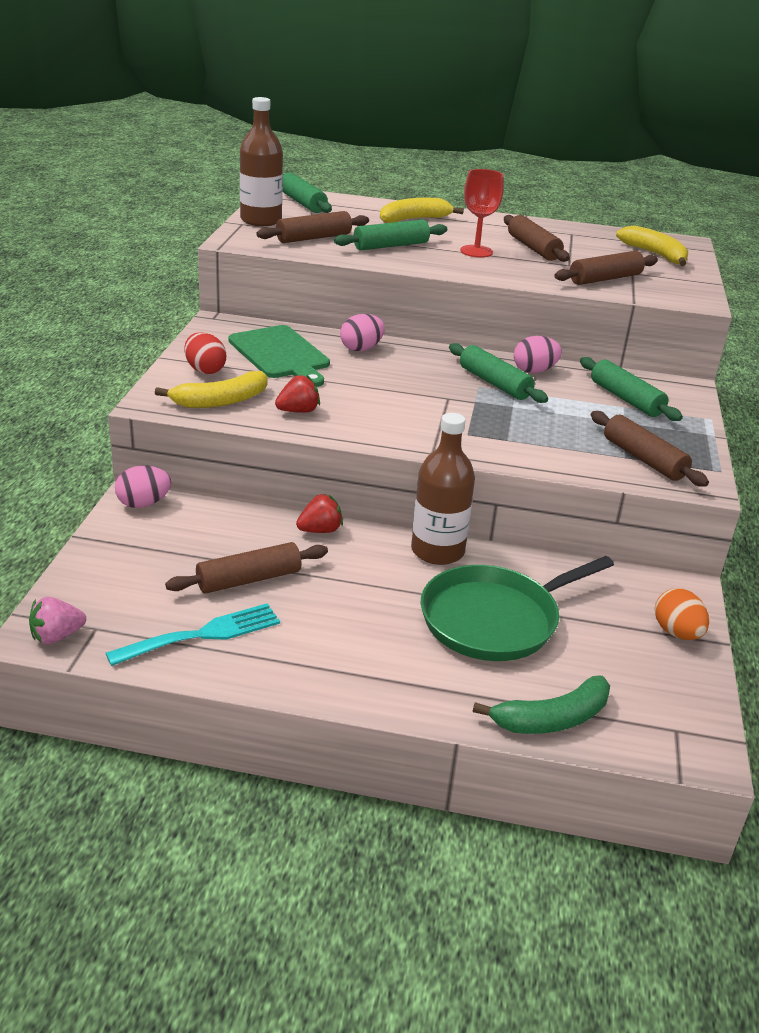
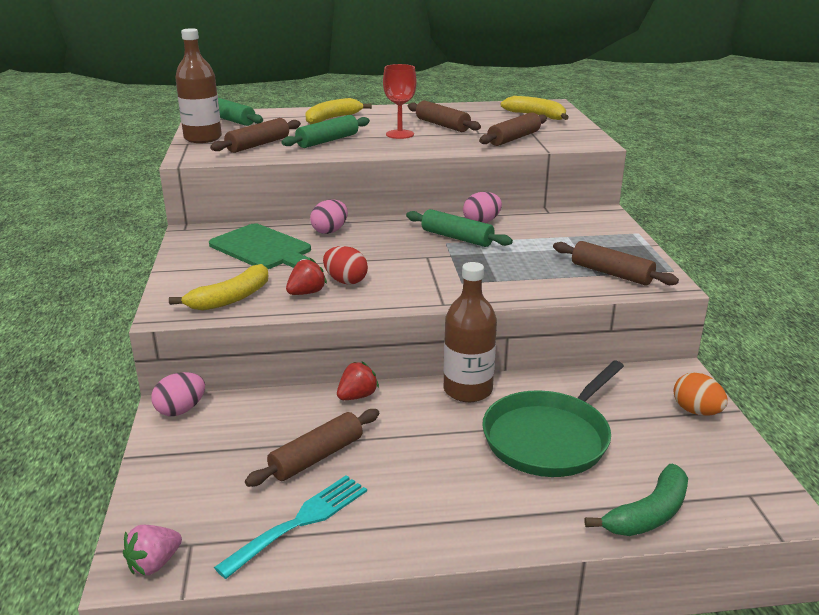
camera: 15 degrees left, 5 degrees down
(205, 370) = (201, 274): red egg -> red egg (345, 281)
(626, 399) = (566, 230): green rolling pin -> none

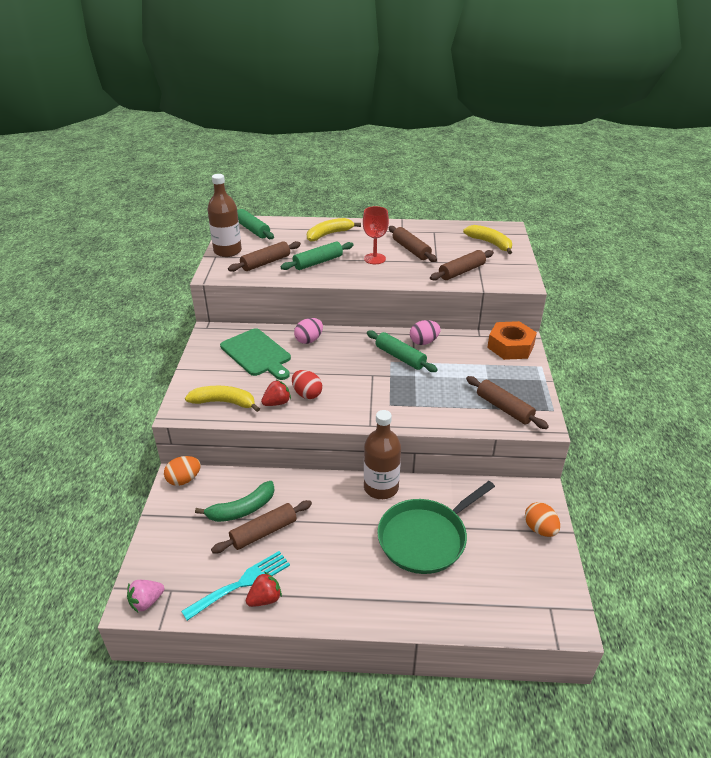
camera: 10 degrees right, 10 degrees up
(181, 410) = (184, 479): pink egg -> orange egg
(231, 298) = (224, 402): yellow banana -> yellow banana turned 135 degrees counterclockwise
(357, 396) = (303, 483): red strawberry -> red strawberry (265, 599)
(591, 219) = (510, 346): none -> orange nut
(648, 514) = (473, 613): green banana -> green banana (242, 509)

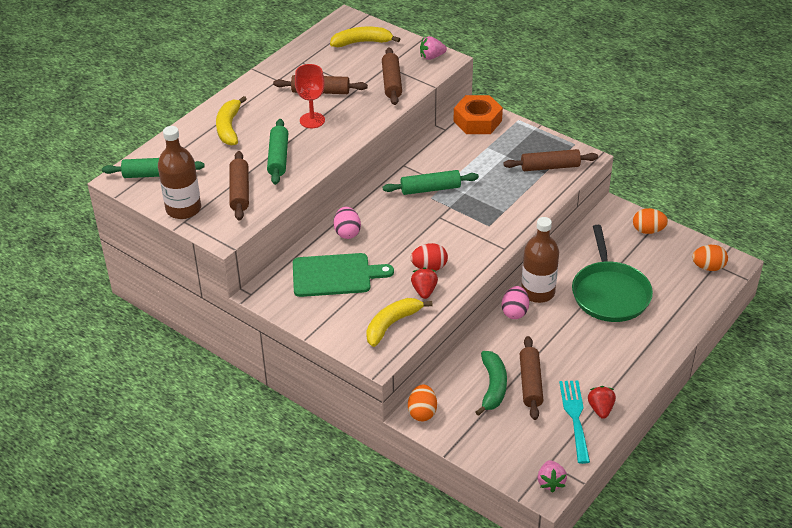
camera: 55 degrees left, 5 degrees up
(424, 342) = (422, 165): pink egg -> pink egg (514, 312)
(517, 276) = (431, 57): none -> pink strawberry
(539, 602) = (708, 267): none -> orange egg

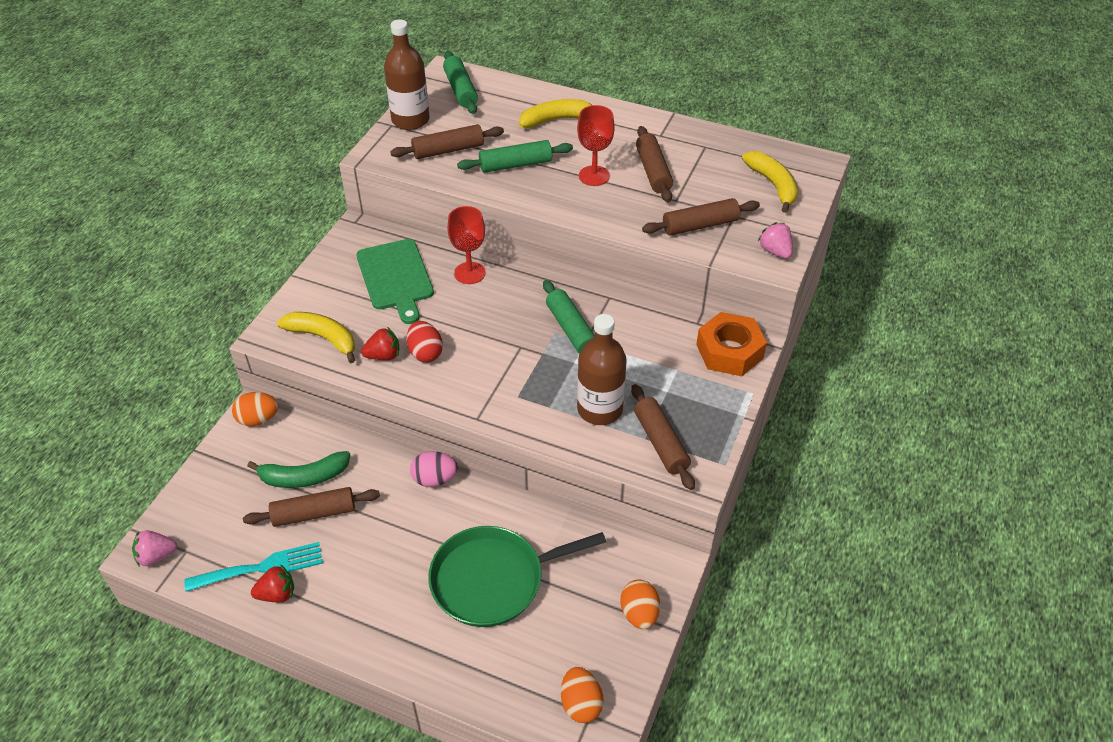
camera: 75 degrees right, 5 degrees up
(347, 232) = (470, 273): pink egg -> red goblet
(538, 292) = (476, 498): brown bottle -> brown bottle (600, 409)

